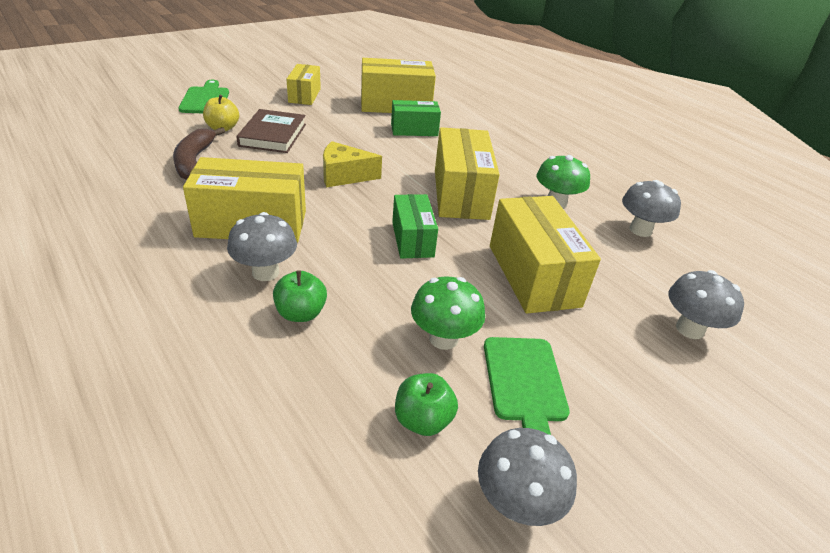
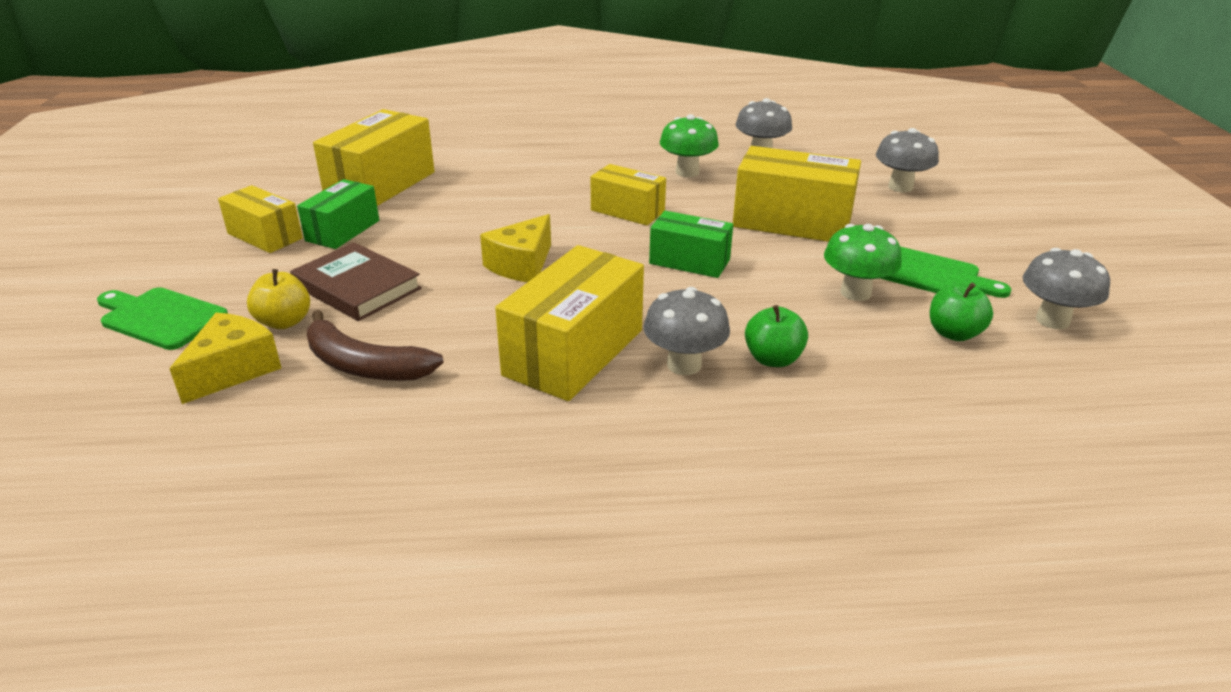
camera: 55 degrees left, 5 degrees down
(170, 131) = (233, 370): none -> yellow cheese
(414, 130) = (460, 193): green box -> green box (343, 231)
(460, 194) = (627, 211): yellow box -> yellow box, size x0.61

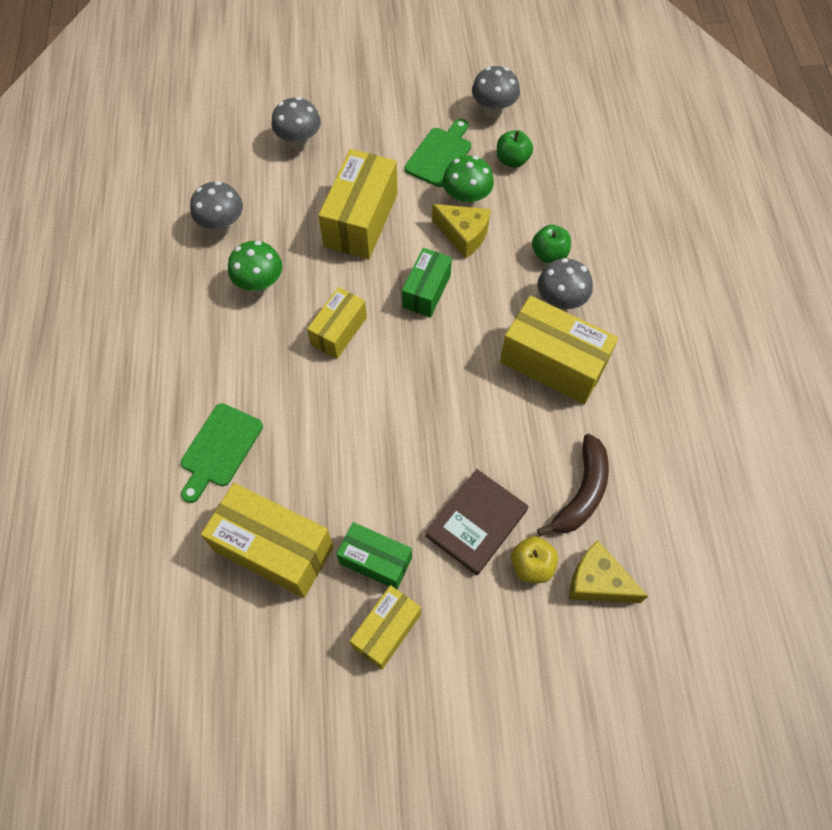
camera: 90 degrees left, 30 degrees up
(160, 317) = (533, 669): green cutting board -> green cutting board (219, 449)
(522, 265) = (435, 405): yellow cheese -> yellow cheese (463, 235)

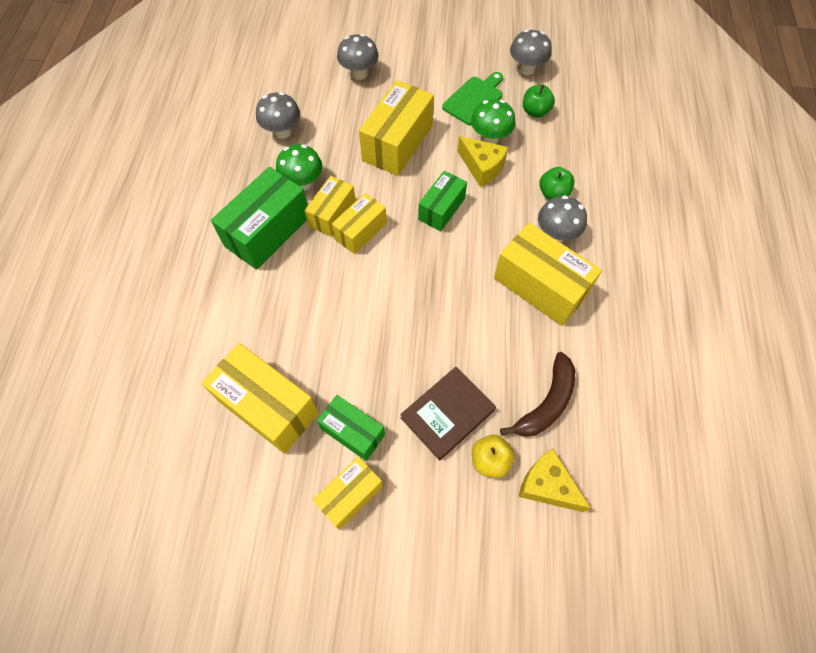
camera: 10 degrees right, 0 degrees up
(219, 449) = (240, 314): green cutting board -> none
(230, 347) = (268, 231): none -> green box
(302, 316) = (332, 214): none -> yellow box

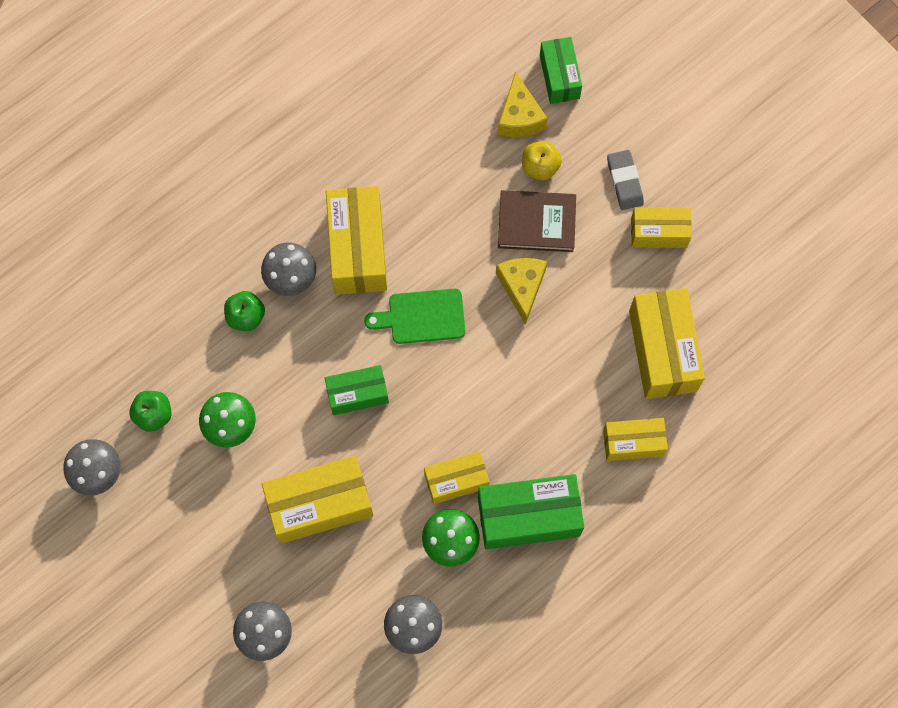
camera: 135 degrees left, 10 degrees up
(353, 432) = (617, 274): green box -> green box (559, 77)
(360, 231) = (449, 438): yellow box -> yellow box (633, 443)
(416, 513) = (624, 181): none -> grey eraser
(474, 99) = (191, 486): green cutting board -> green cutting board (422, 317)
(482, 167) = (274, 402): yellow cheese -> yellow cheese (522, 287)
(546, 403) = (457, 164): brown banana -> none

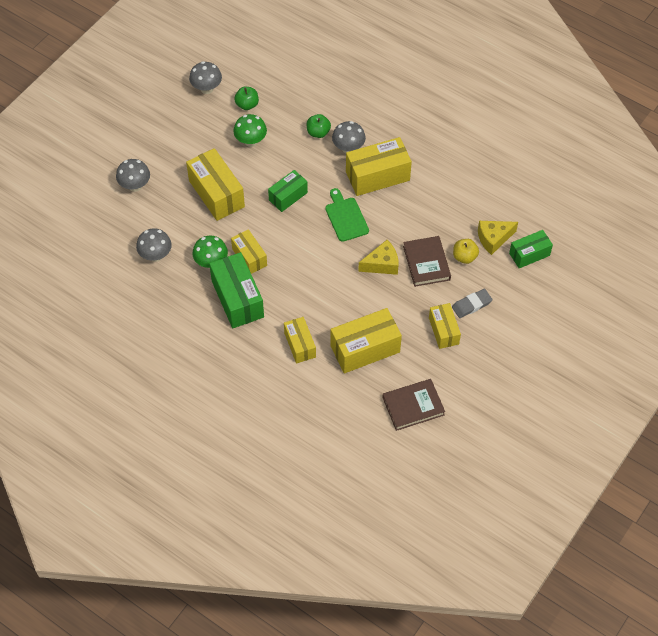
camera: 75 degrees right, 15 degrees down
(357, 394) = (288, 196): green box -> green box turned 75 degrees clockwise
(772, 310) = (413, 406): none -> brown book

